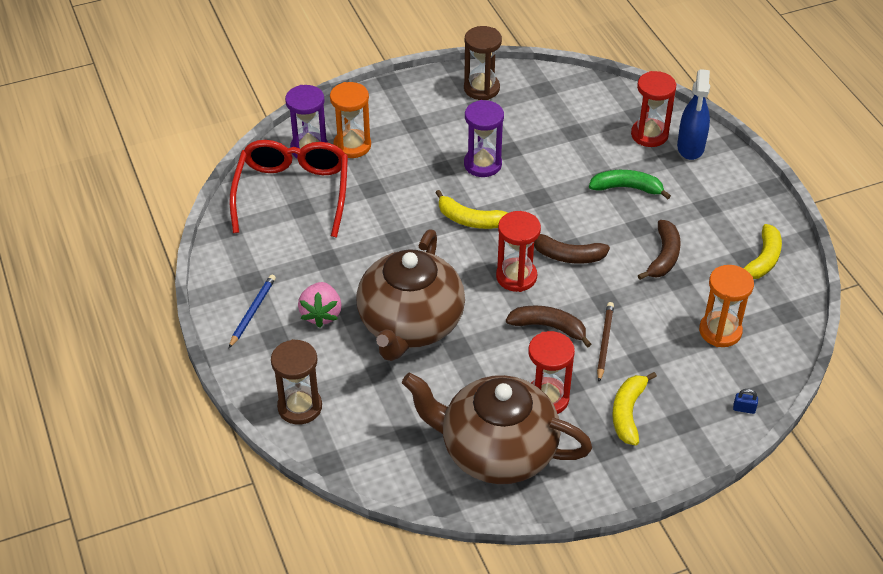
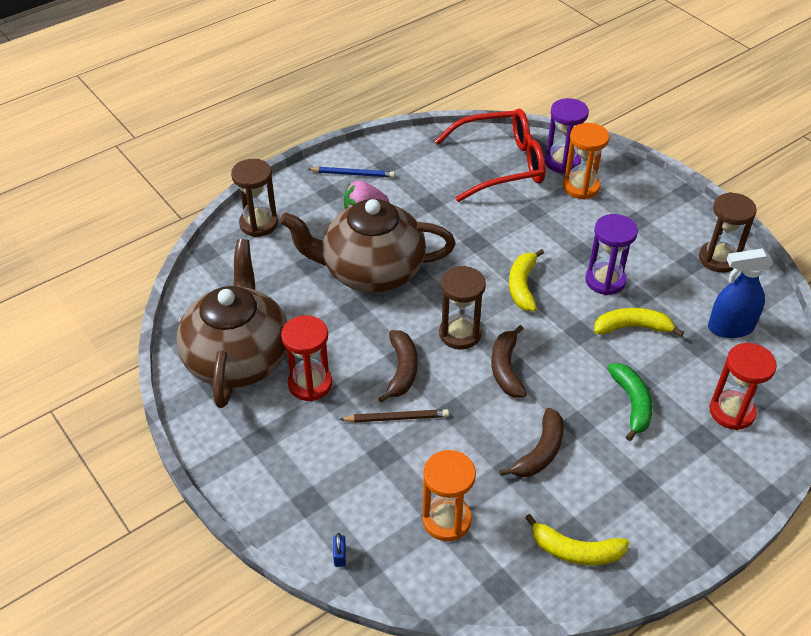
camera: 75 degrees right, 0 degrees up
(516, 277) = (460, 334): red hourglass -> brown hourglass
(628, 413) = (308, 451): yellow banana -> yellow banana (632, 327)
(663, 256) = (540, 452): brown banana -> brown banana turned 60 degrees counterclockwise
(690, 147) = (733, 454): blue spray bottle -> blue spray bottle (730, 328)

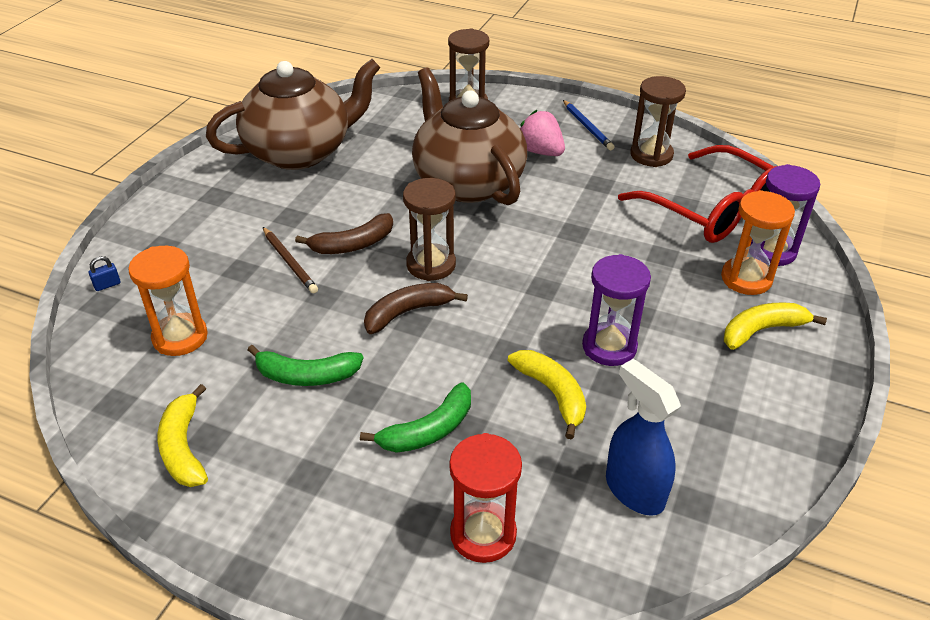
camera: 60 degrees right, 5 degrees down
(310, 384) = (297, 198): red hourglass -> none
(522, 286) = (539, 285): yellow banana -> yellow banana (762, 330)
(540, 452) = (306, 375): brown banana -> green banana
(718, 259) = (753, 441): brown hourglass -> brown hourglass (651, 155)

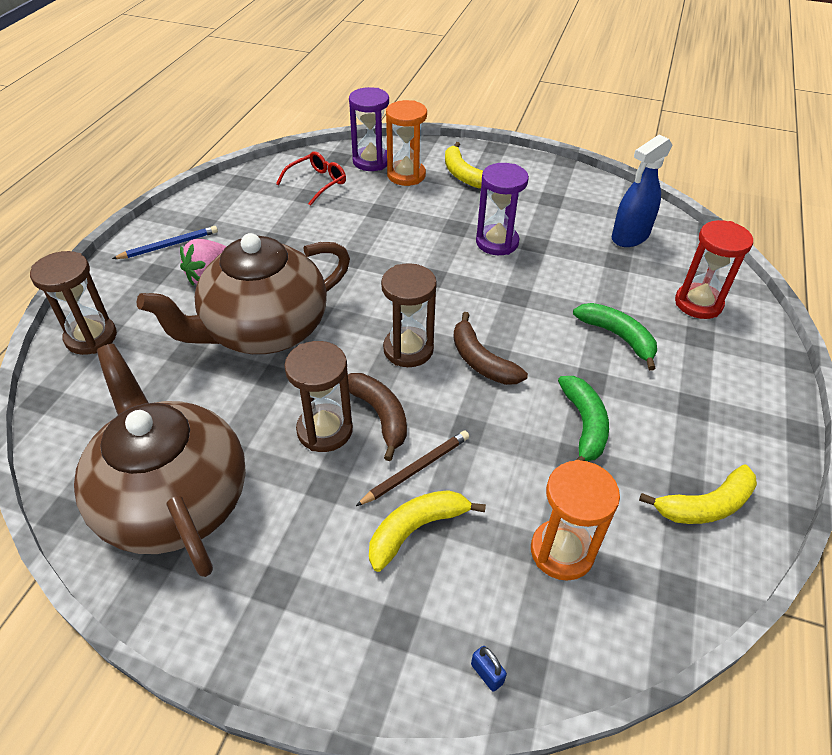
camera: 95 degrees left, 5 degrees up
(552, 394) = (556, 271): yellow banana -> yellow banana (416, 529)
(651, 155) = (229, 208): brown hourglass -> brown hourglass (325, 430)
(711, 209) = (317, 183): red glasses -> red glasses, size x0.51

